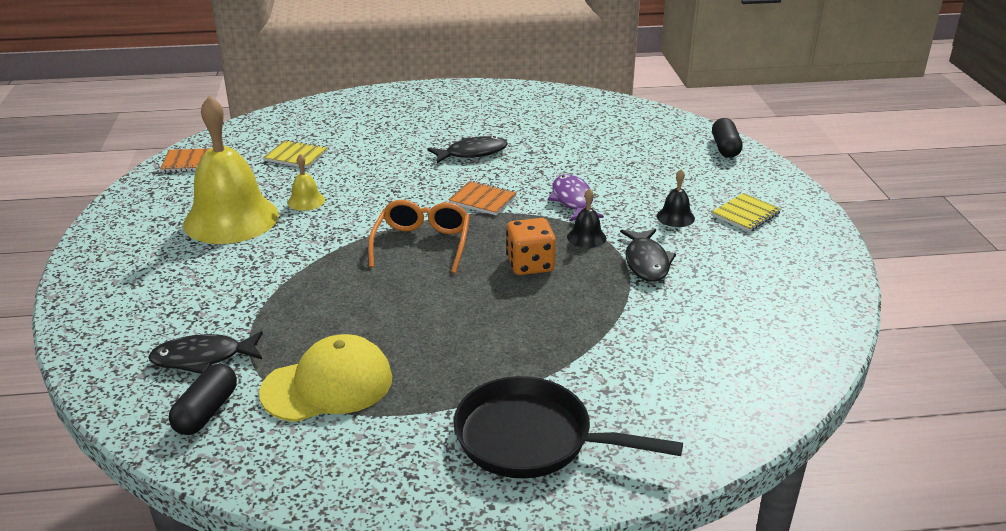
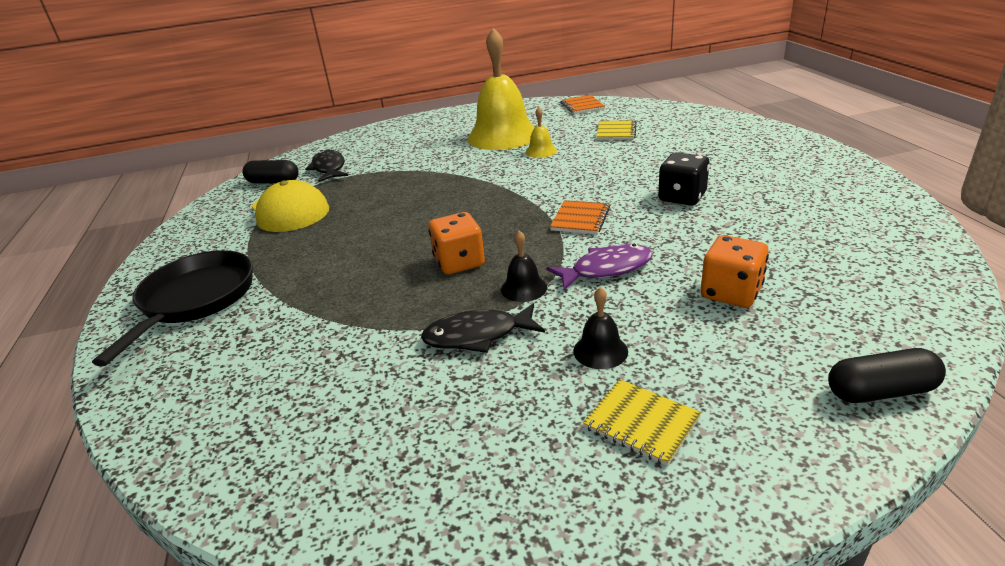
camera: 85 degrees right, 0 degrees up
(422, 244) = (485, 206): orange glasses -> none
(472, 153) = (682, 197): black fish -> black dice
(622, 164) = (731, 293): none -> orange dice

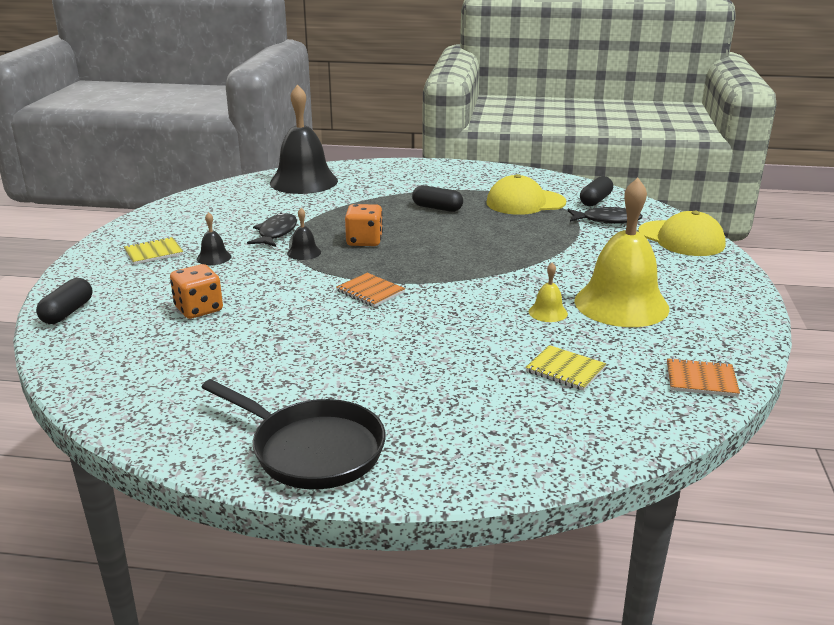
camera: 110 degrees right, 5 degrees down
(195, 300) = (418, 177): black pan -> black pan (311, 449)
(227, 408) = (303, 181): none -> black bell
(326, 251) = (437, 208): none -> black capsule
(361, 140) = (681, 239): none -> yellow cap
(606, 269) = (286, 281): purple fish -> none
(682, 197) = (349, 344): black dice -> none

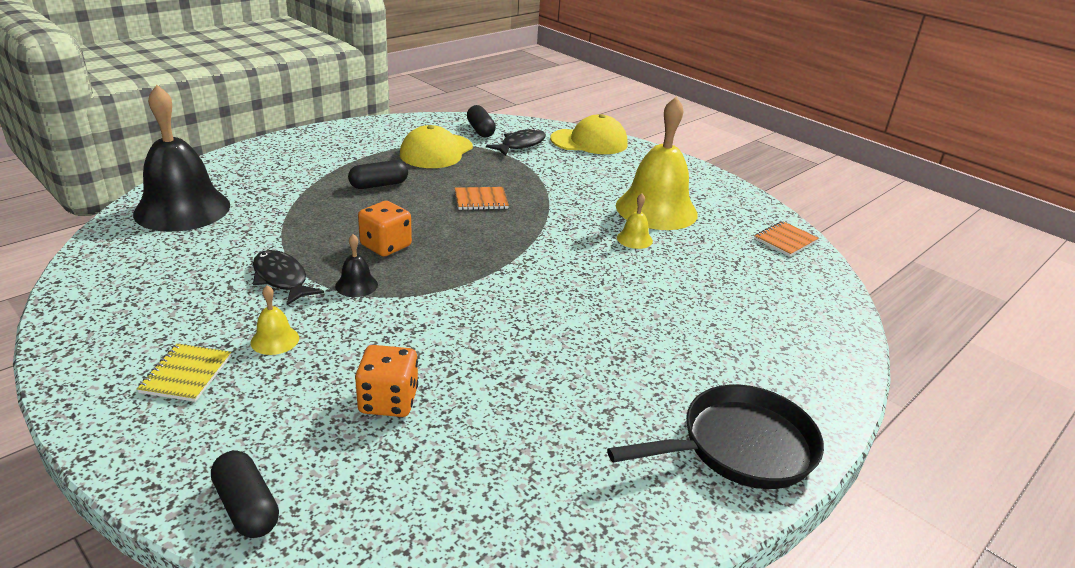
camera: 55 degrees left, 5 degrees up
(214, 257) = (275, 340): black bell -> yellow bell
(370, 292) = (493, 291): orange notebook -> orange notebook (481, 200)
(565, 370) = (725, 276): yellow notebook -> none

